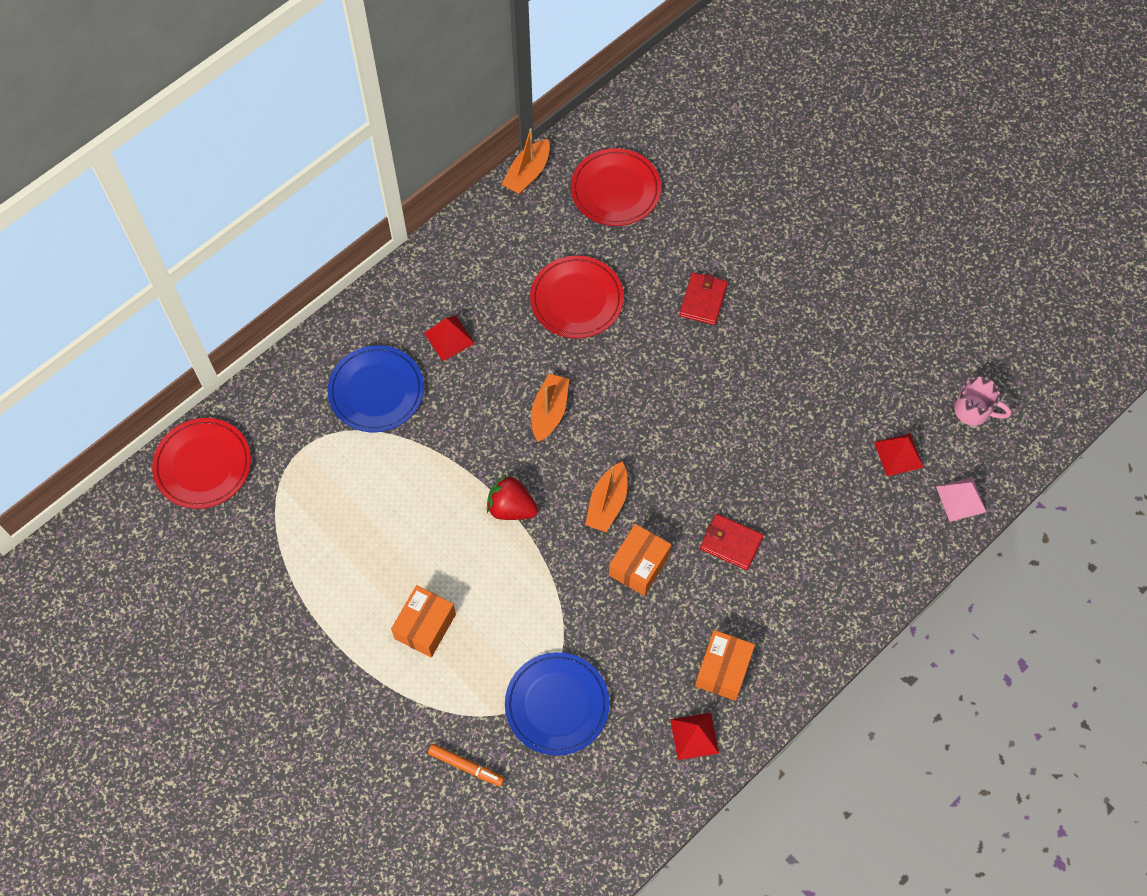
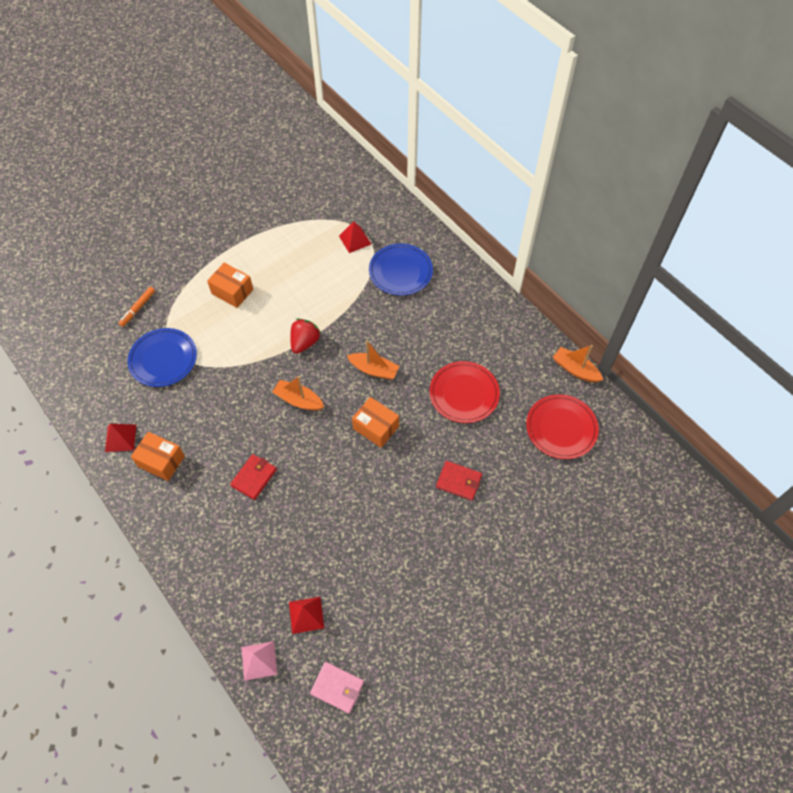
camera: 95 degrees right, 5 degrees down
(203, 465) = (359, 185): red plate -> none
(449, 338) = (437, 313): red pyramid -> red pyramid (355, 240)
(639, 565) = (249, 415): orange box -> orange box (376, 427)
(973, 411) = (337, 688): pink mug -> pink wallet

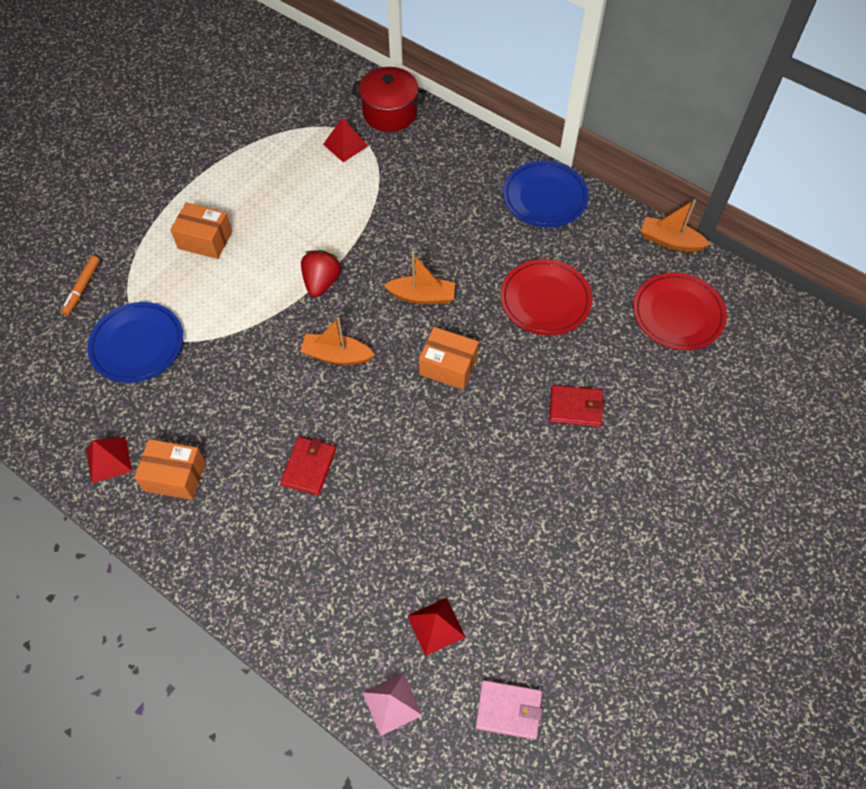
camera: 15 degrees left, 0 degrees up
(395, 221) = (390, 113): none -> red pot
(400, 272) = (416, 171): blue plate -> blue plate (544, 197)

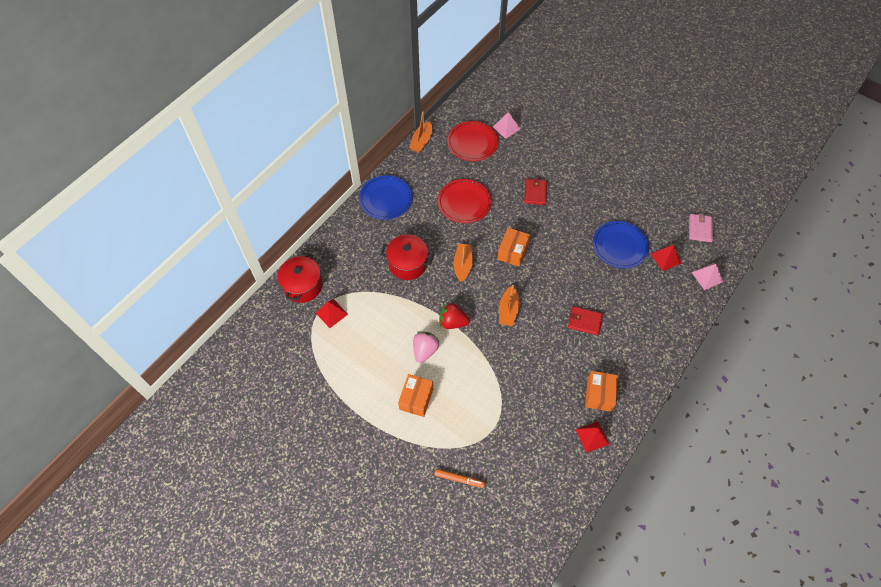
camera: 90 degrees left, 0 degrees up
(137, 345) = (506, 432): blue plate -> blue plate (619, 246)
(278, 249) = (425, 350): none -> pink strawberry
(425, 227) = (408, 264): none -> red pot
(724, 368) = (506, 128): none -> pink pyramid

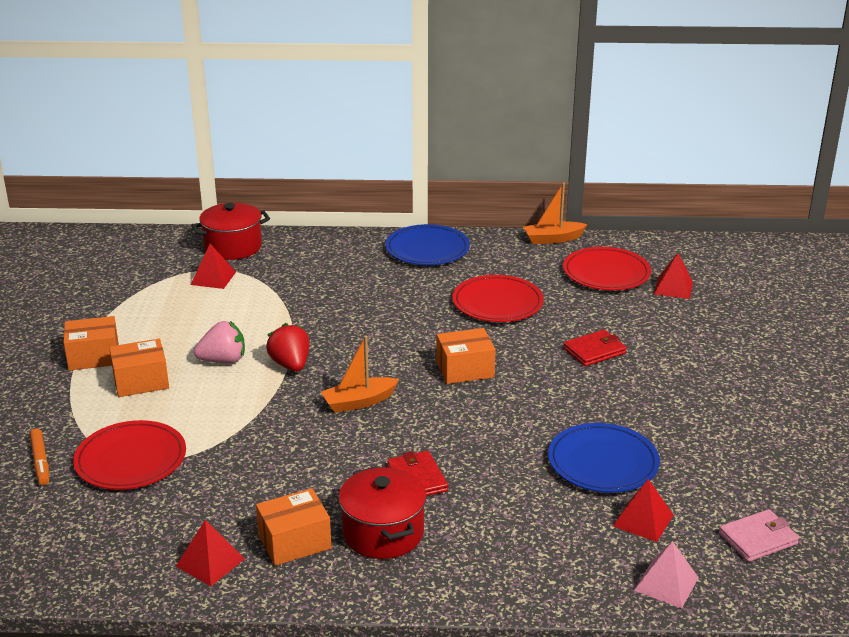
camera: 55 degrees right, 30 degrees down
(372, 411) = (94, 357): none -> orange box
(408, 264) = (345, 300): red pot -> red pot (383, 533)
(462, 265) = (392, 339): orange boat -> none
(487, 435) = (131, 460): none -> red plate
(506, 128) = (673, 288): pink pyramid -> red pyramid

